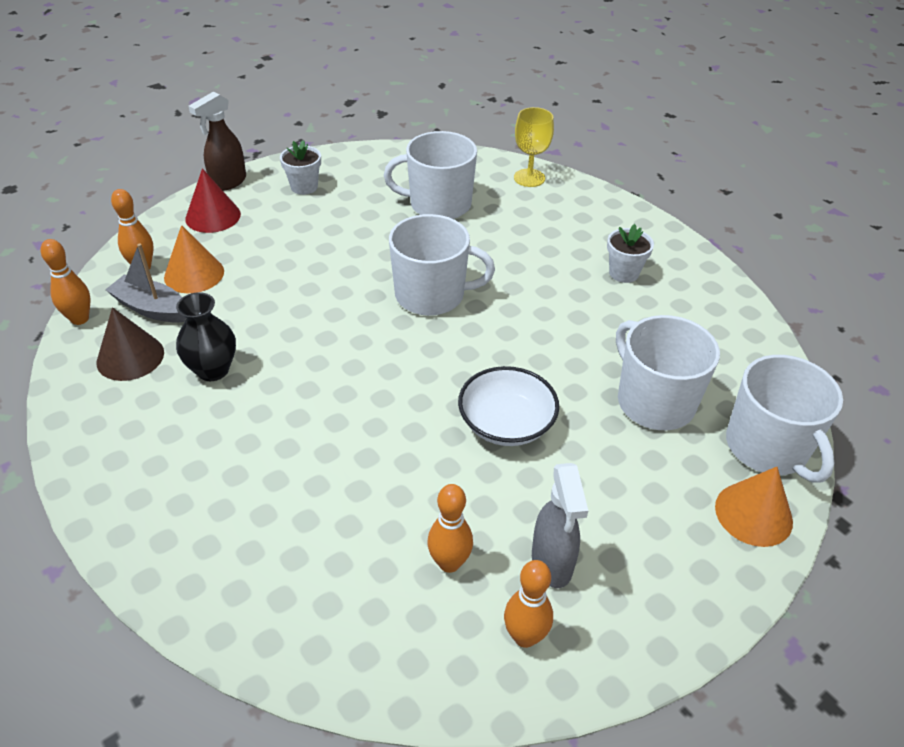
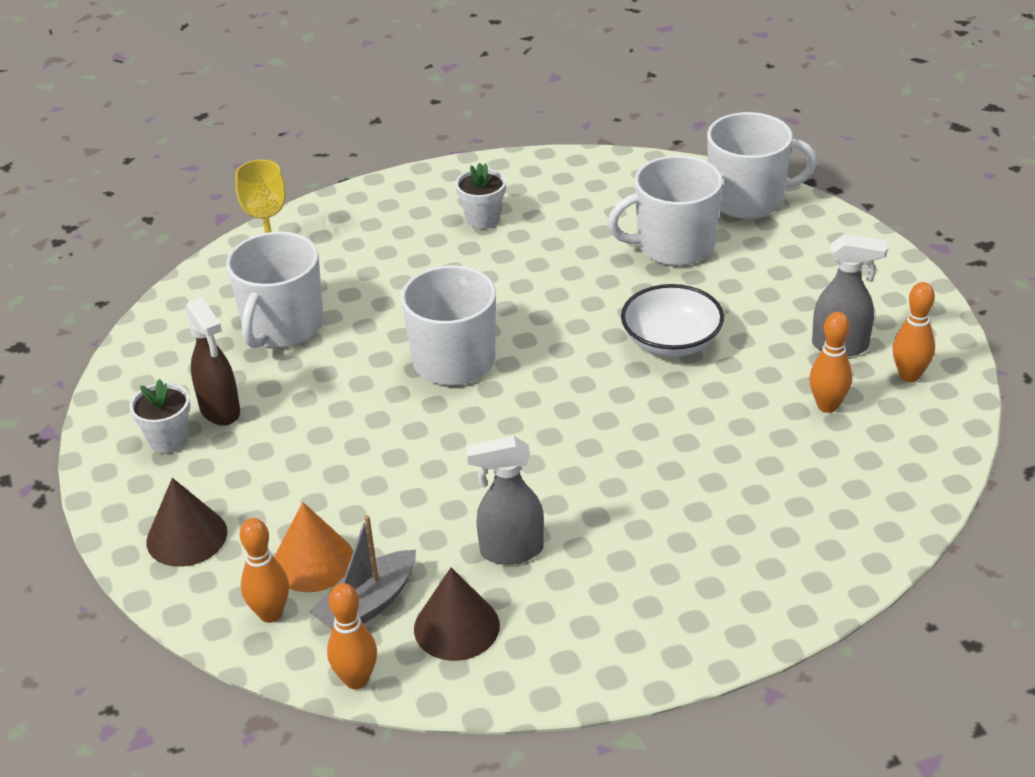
camera: 70 degrees left, 5 degrees down
(213, 216) = (186, 536): red cone -> brown cone
(213, 370) = (510, 551): black vase -> grey spray bottle
(228, 182) = (108, 516): brown spray bottle -> brown spray bottle (220, 411)
(753, 514) = (816, 227): orange cone -> none

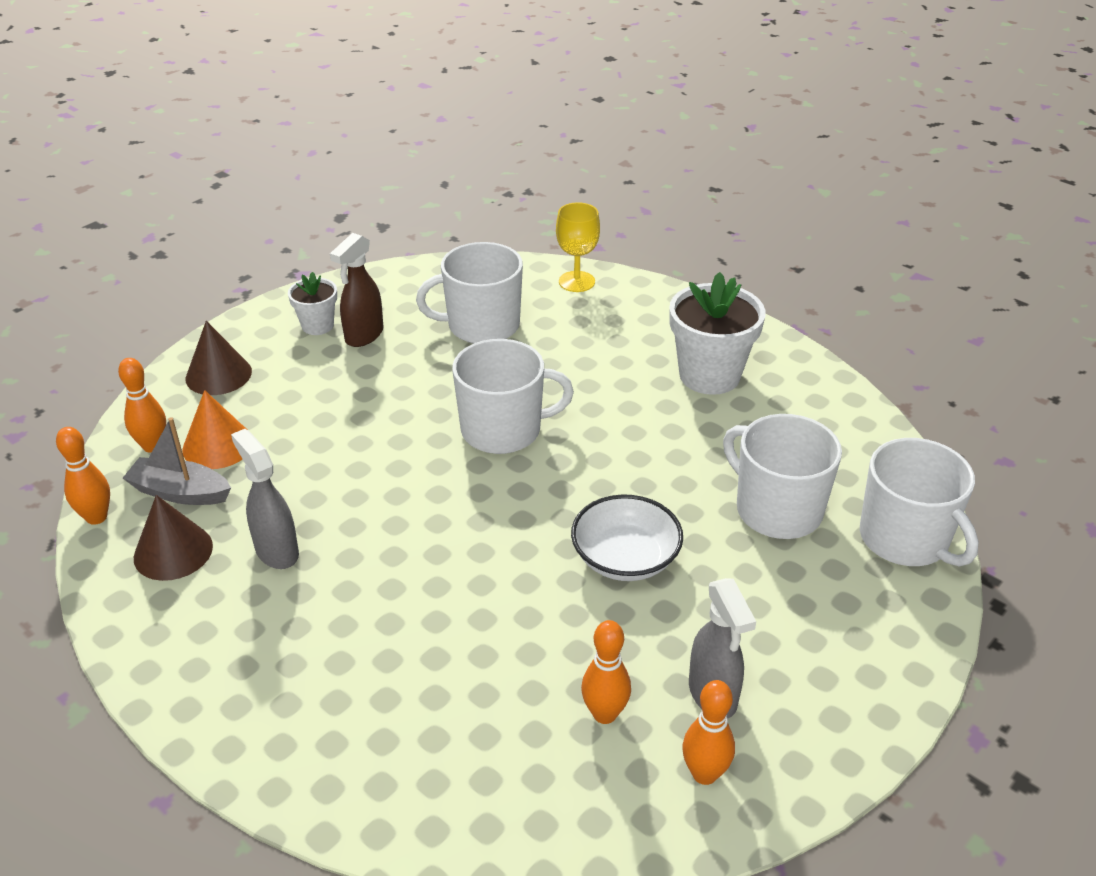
camera: 60 degrees right, 0 degrees up
(483, 219) = (709, 375): white flower pot -> white flower pot, size x1.82

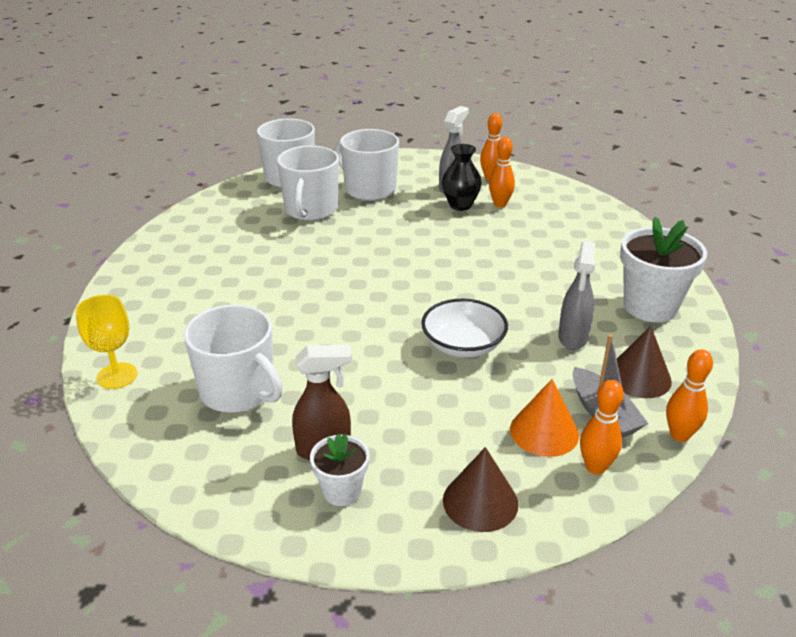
camera: 130 degrees left, 5 degrees down
(503, 430) = (355, 316): white mug -> white mug (369, 189)
(625, 558) = (405, 233): white bowl -> white bowl (463, 345)
(647, 665) = (460, 205): none -> black vase
(709, 375) = (202, 268): white flower pot -> white flower pot (650, 307)

